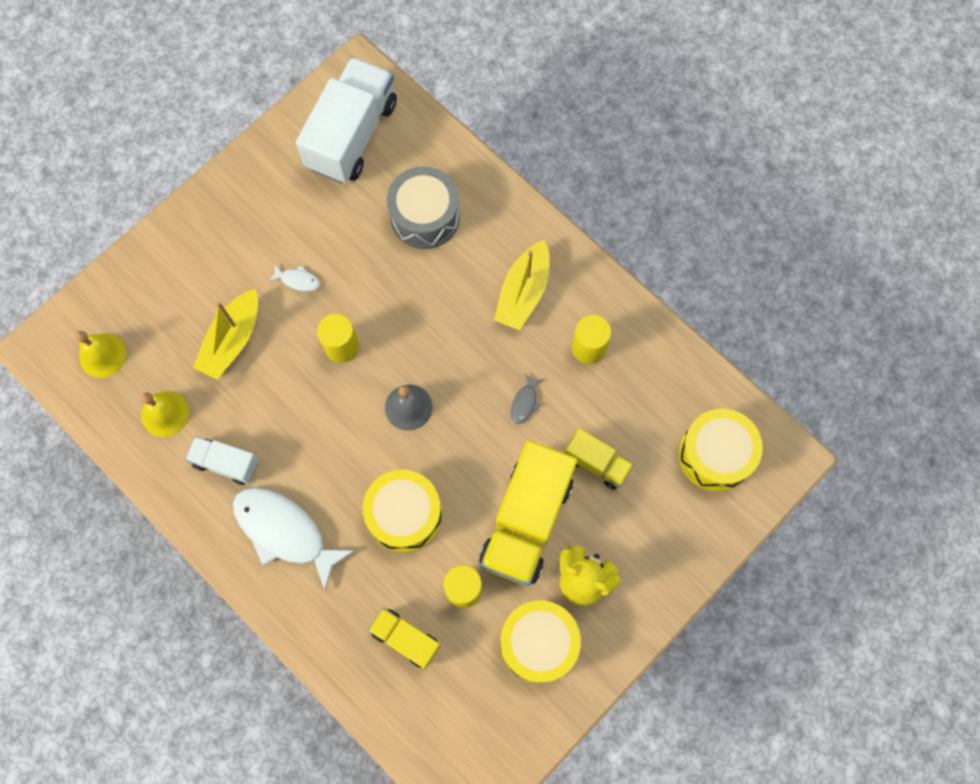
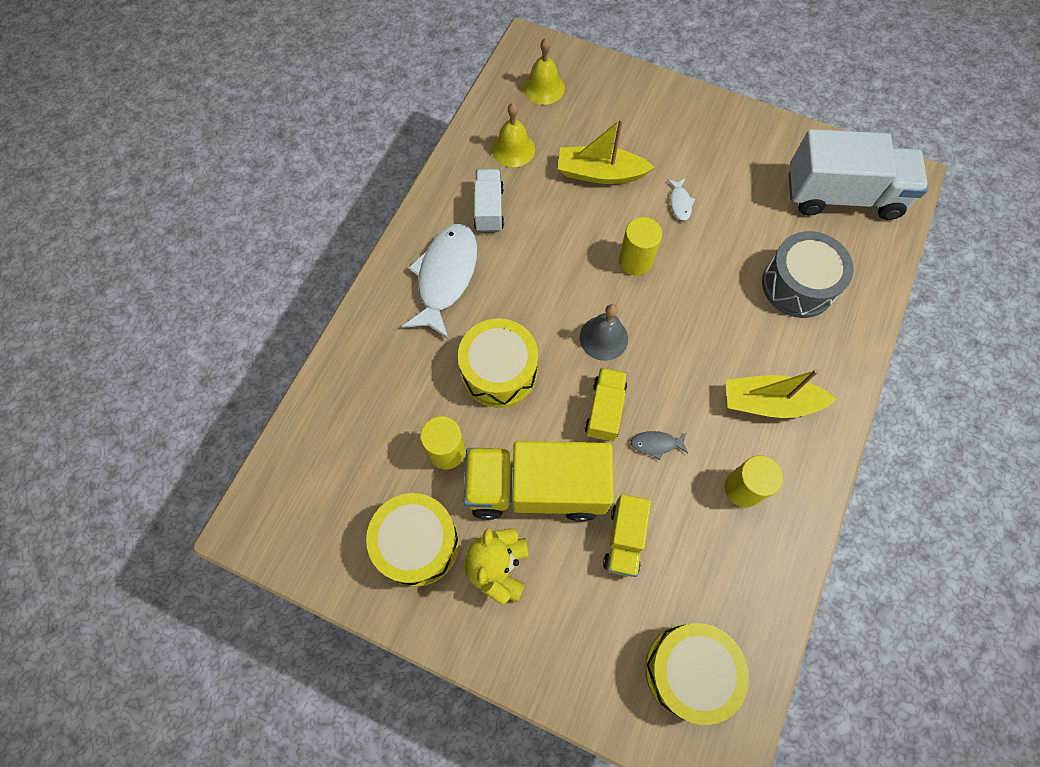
camera: 70 degrees right, 5 degrees down
(405, 639) = (382, 415): yellow truck -> yellow truck (604, 410)

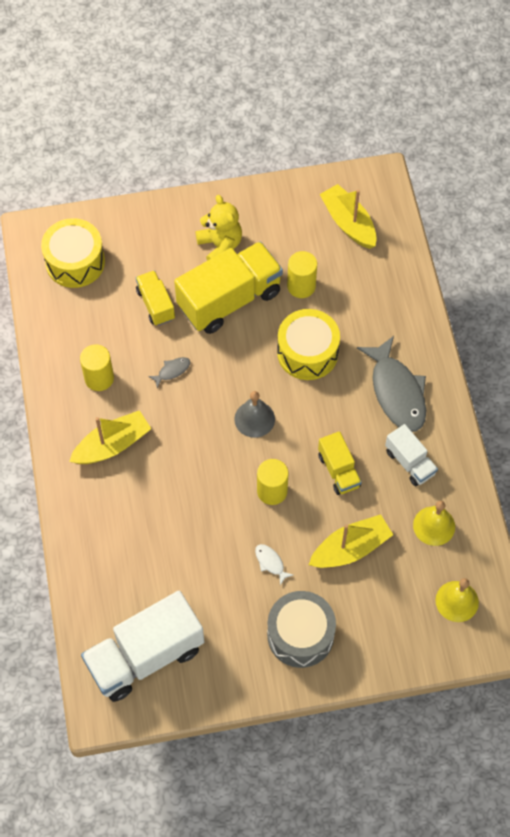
camera: 145 degrees right, 5 degrees down
(332, 494) = (348, 223): none -> yellow boat
(417, 543) = (277, 229): yellow drum -> none
(445, 277) = (396, 392): white fish -> grey fish
(604, 410) = (220, 371): yellow truck -> yellow truck (339, 470)
(798, 285) = (139, 549): grey drum -> grey drum (300, 635)

